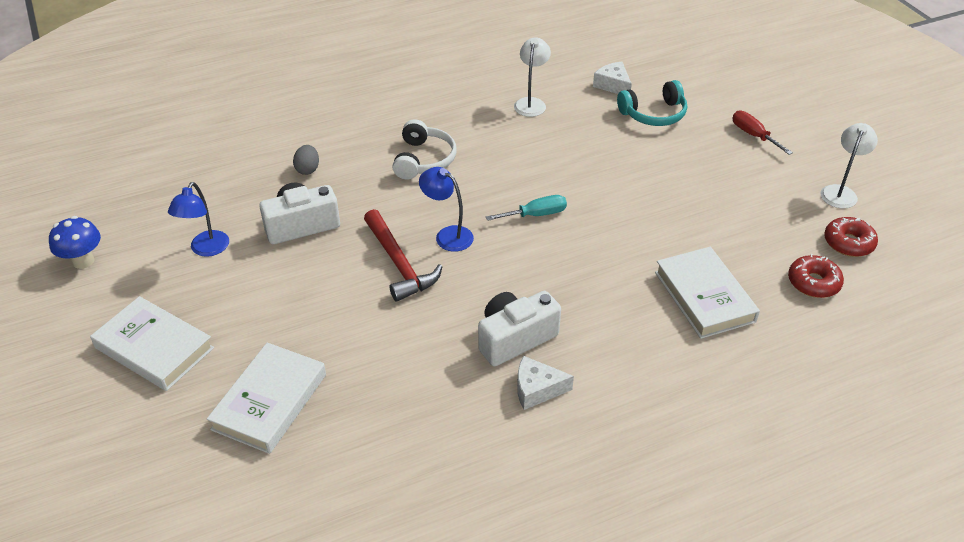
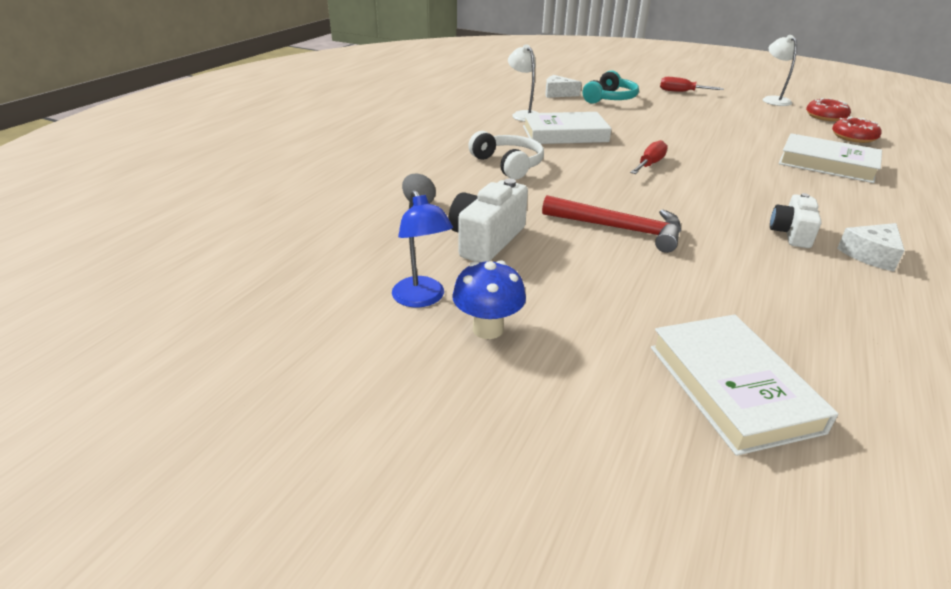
camera: 40 degrees left, 10 degrees down
(83, 261) = (275, 383): blue mushroom -> blue mushroom (488, 329)
(154, 348) = (524, 417): white book -> white book (565, 134)
(447, 235) = (617, 197): blue lamp -> none
(515, 338) = (791, 233): white camera -> white camera, size x0.66
(536, 215) = (649, 164): turquoise screwdriver -> red screwdriver

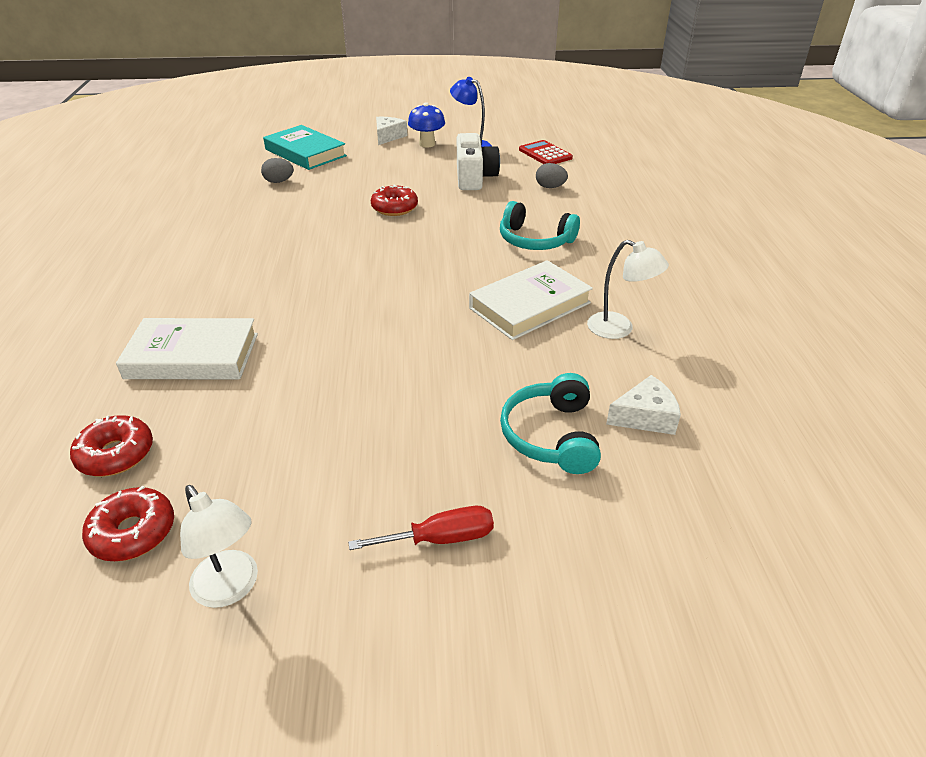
camera: 150 degrees right, 5 degrees up
(347, 247) = (545, 154): none -> red calculator
(508, 164) = (535, 240): white headphones -> turquoise headphones
(619, 229) = (394, 208): red hammer -> red donut
(649, 164) = (404, 284): red screwdriver -> none
(732, 387) = (305, 153): white book -> turquoise book
(781, 321) = (279, 181): none -> grey egg
(791, 233) = (261, 240): white camera -> none
(870, 255) = (202, 238): white cheese -> white cheese (388, 136)

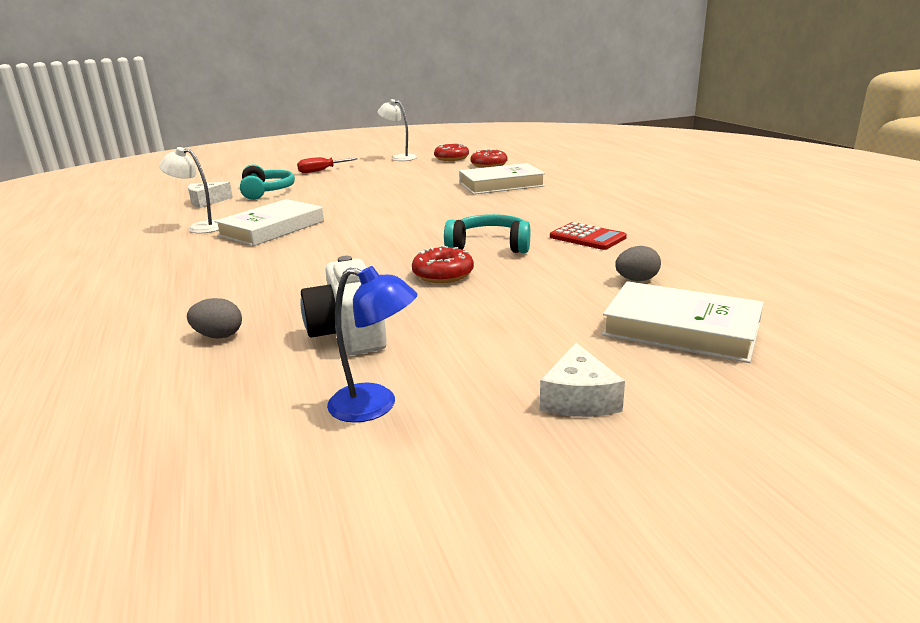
camera: 165 degrees right, 15 degrees down
(305, 153) = (681, 329): turquoise book -> white book
(427, 144) = (475, 392): blue mushroom -> none
(535, 240) = (259, 269): turquoise headphones -> turquoise headphones (489, 246)
(545, 154) = (205, 411): red calculator -> red calculator (587, 237)

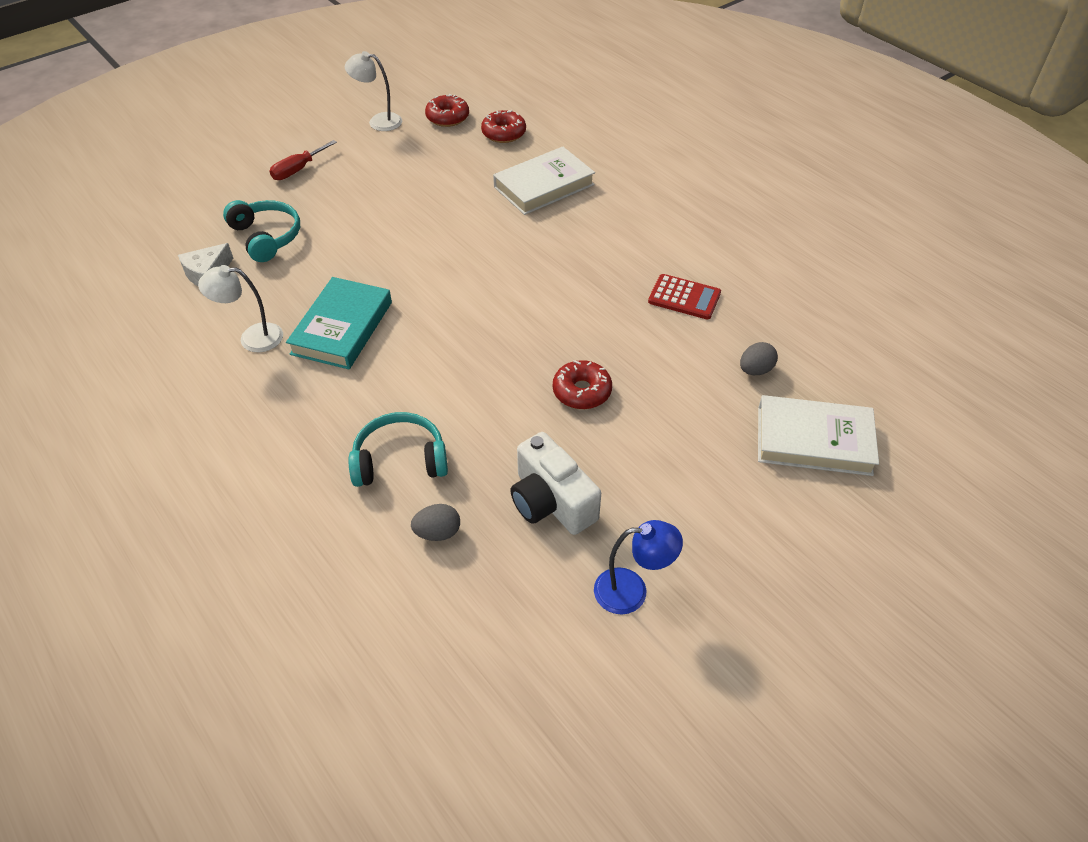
camera: 20 degrees left, 25 degrees up
(272, 228) = (342, 328): white book -> turquoise book
(489, 246) = (598, 329): turquoise headphones -> turquoise headphones (400, 460)
(579, 399) = (772, 547): white cheese -> none

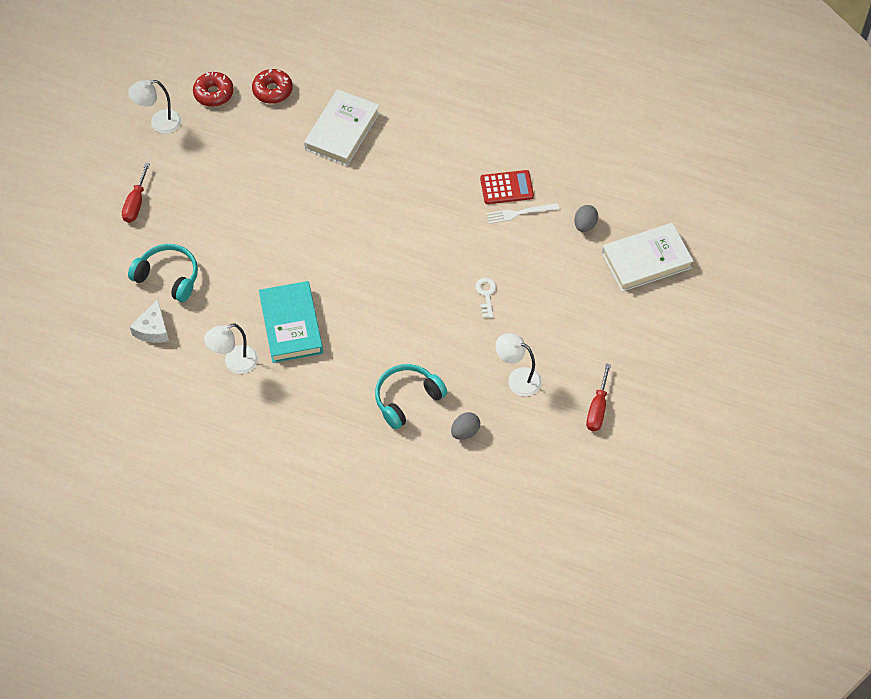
camera: 30 degrees left, 10 degrees up
(551, 501) = (517, 379): white camera -> white lamp
(582, 391) = (486, 294): red donut -> white key
(632, 591) = (597, 409): blue lamp -> red screwdriver
(682, 327) = (519, 213): none -> white fork

